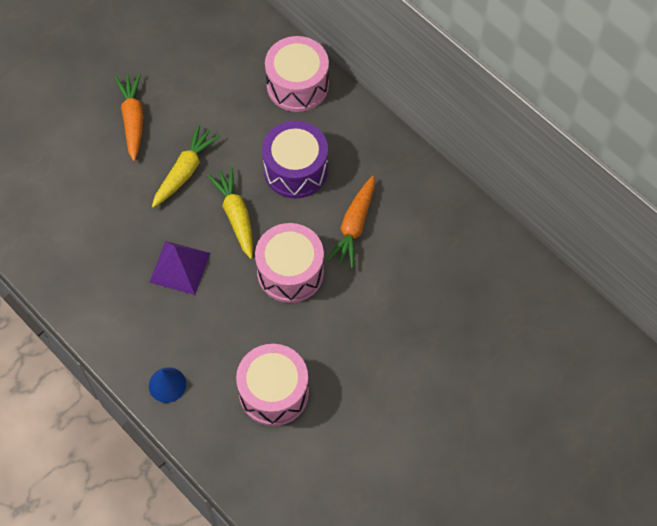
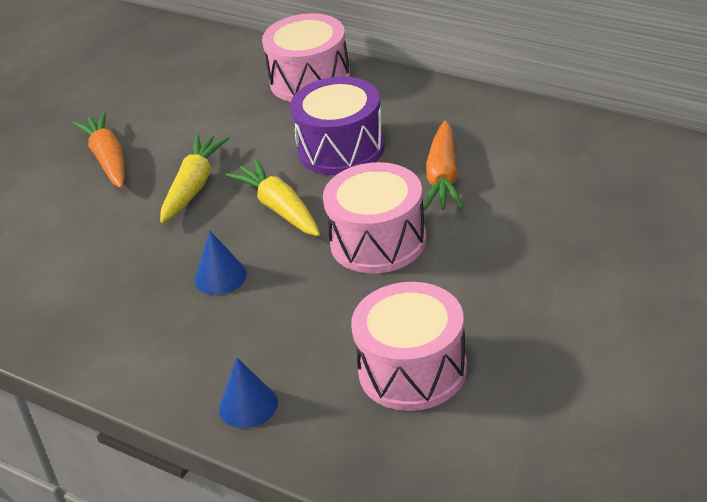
camera: 10 degrees left, 25 degrees down
(179, 267) = (220, 277): purple pyramid -> blue cone

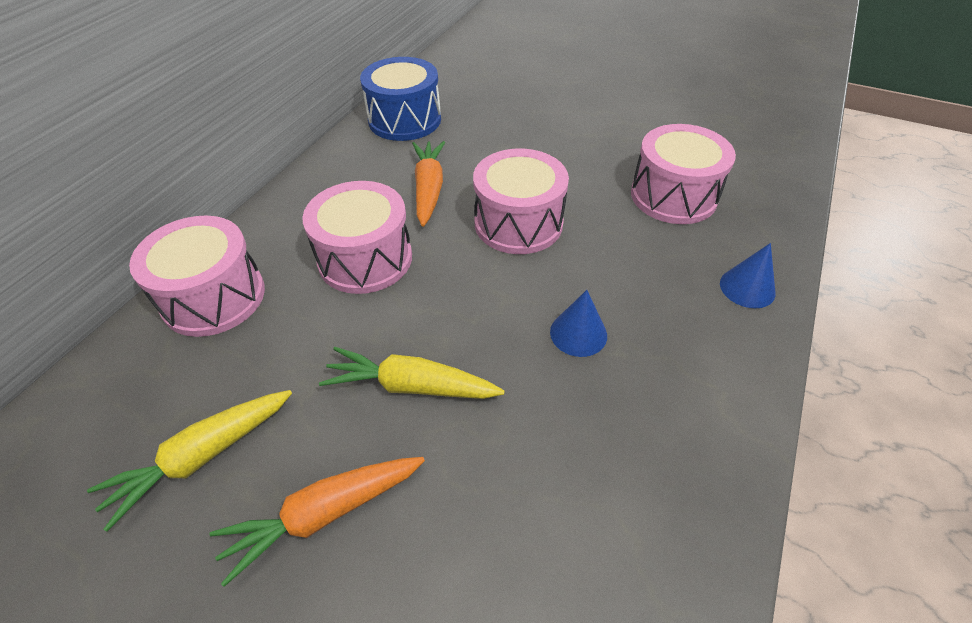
camera: 100 degrees left, 10 degrees up
(279, 208) = (464, 298): yellow carrot -> yellow carrot (202, 457)
(341, 148) = (365, 259): purple drum -> pink drum
(443, 177) = (429, 189): orange carrot -> orange carrot turned 90 degrees counterclockwise
(583, 150) = (405, 120): none -> blue drum

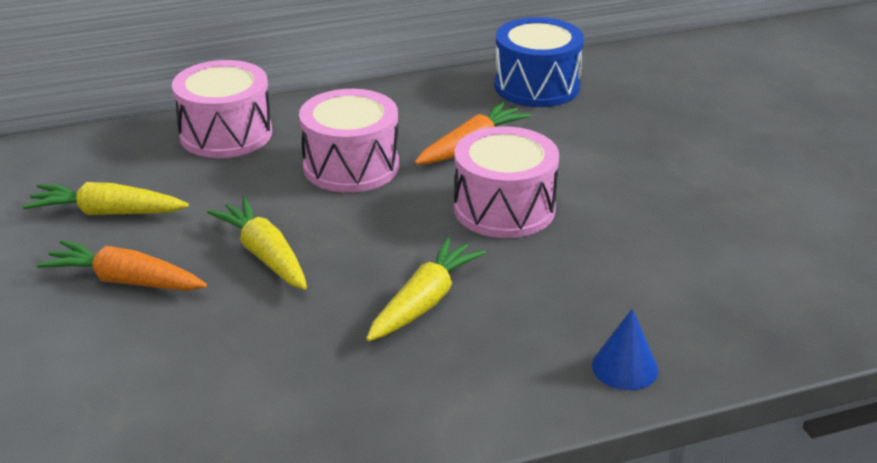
camera: 45 degrees right, 15 degrees down
(578, 333) = (424, 302): blue cone -> yellow carrot
(673, 196) = (687, 269): pink drum -> none

